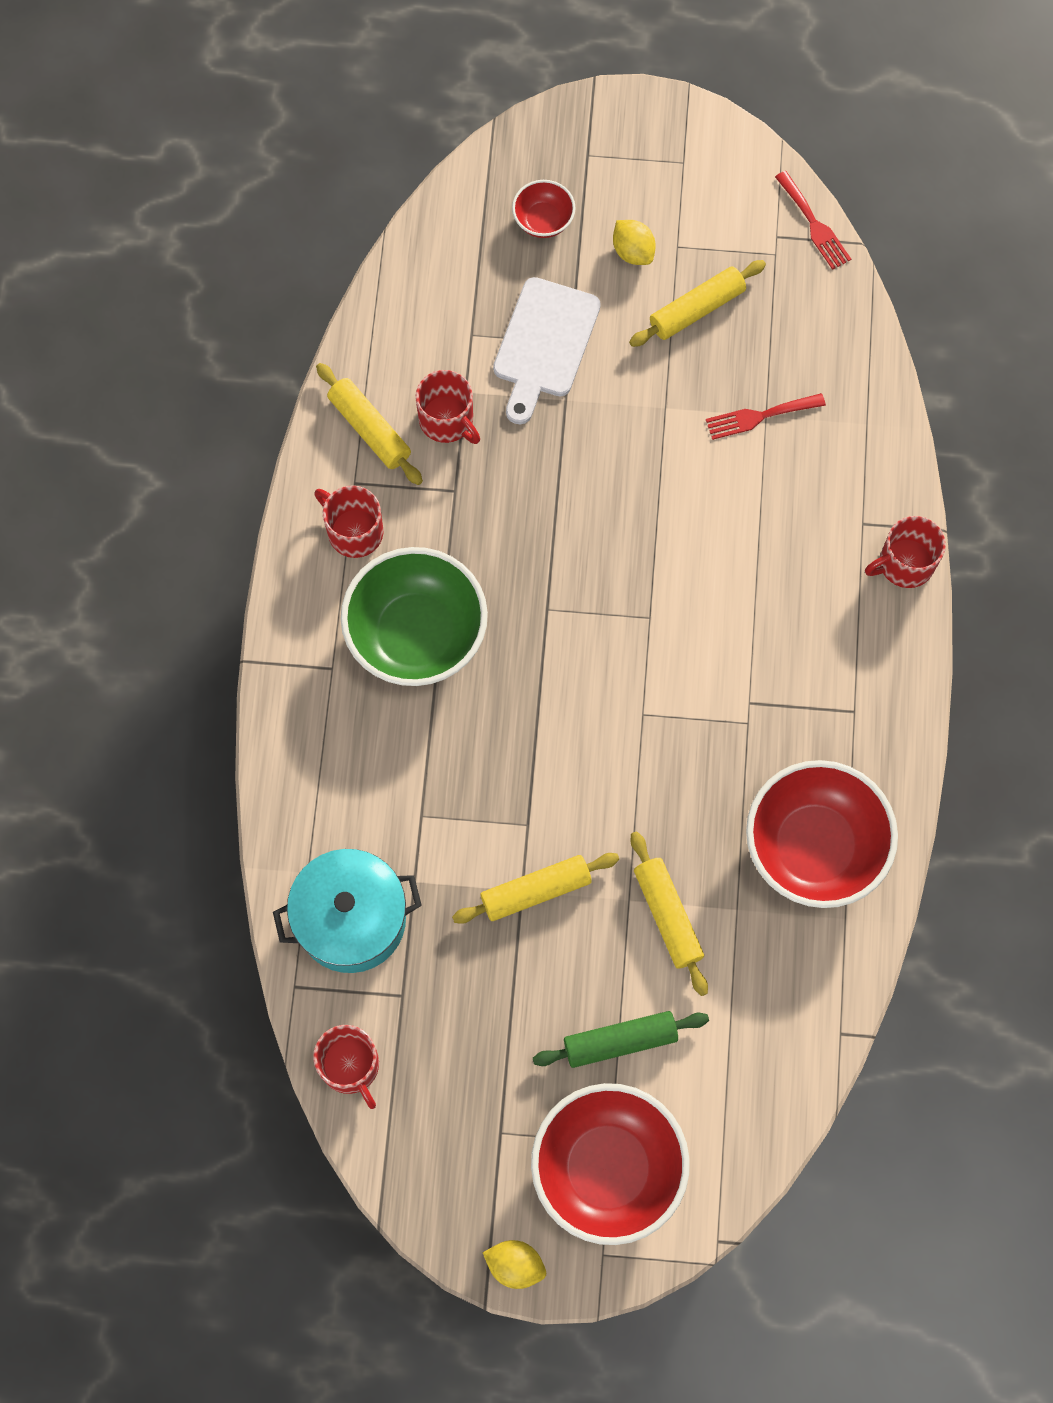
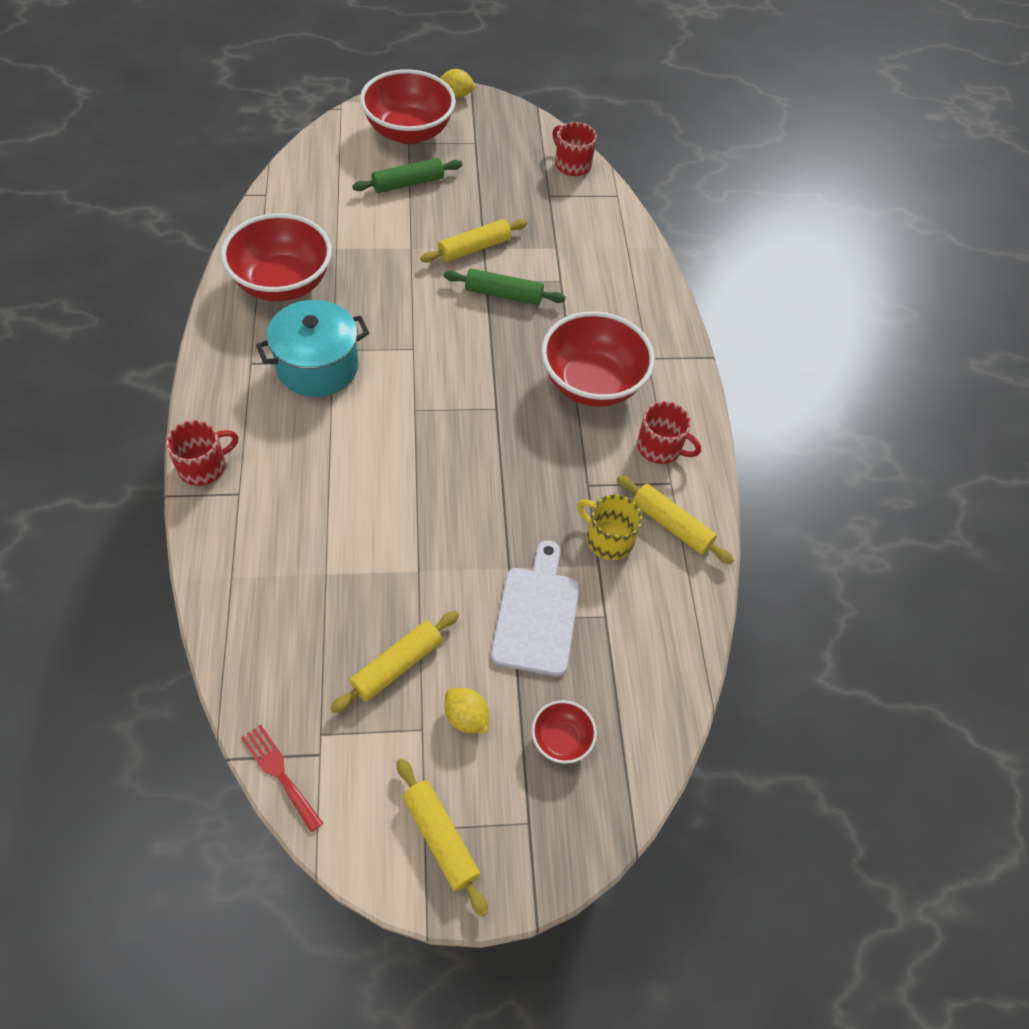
camera: 165 degrees right, 15 degrees down
(351, 919) = (591, 227): turquoise pot -> turquoise pot (317, 366)
(417, 635) = (592, 383): green bowl -> red bowl
(447, 420) = (608, 539): red mug -> yellow mug
(507, 797) = (503, 294): none -> green rolling pin
(667, 915) = (383, 242): yellow rolling pin -> yellow rolling pin (440, 838)
(759, 416) = (331, 572): red fork -> none

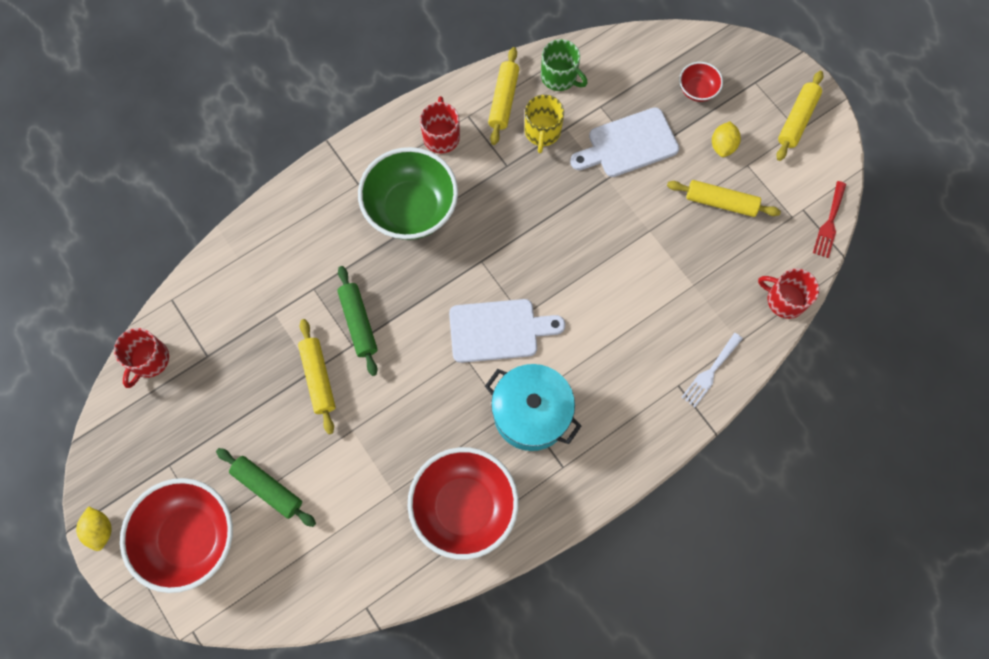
camera: 115 degrees left, 15 degrees up
(203, 466) = (675, 426): red mug -> red mug (784, 300)
(225, 529) = (710, 372): none -> white fork
(415, 385) = (498, 330): none -> white cutting board
(474, 248) = (318, 378): yellow rolling pin -> yellow rolling pin turned 45 degrees clockwise
(592, 383) = (411, 209): red bowl -> green bowl
(670, 597) = (559, 77): none -> green mug

